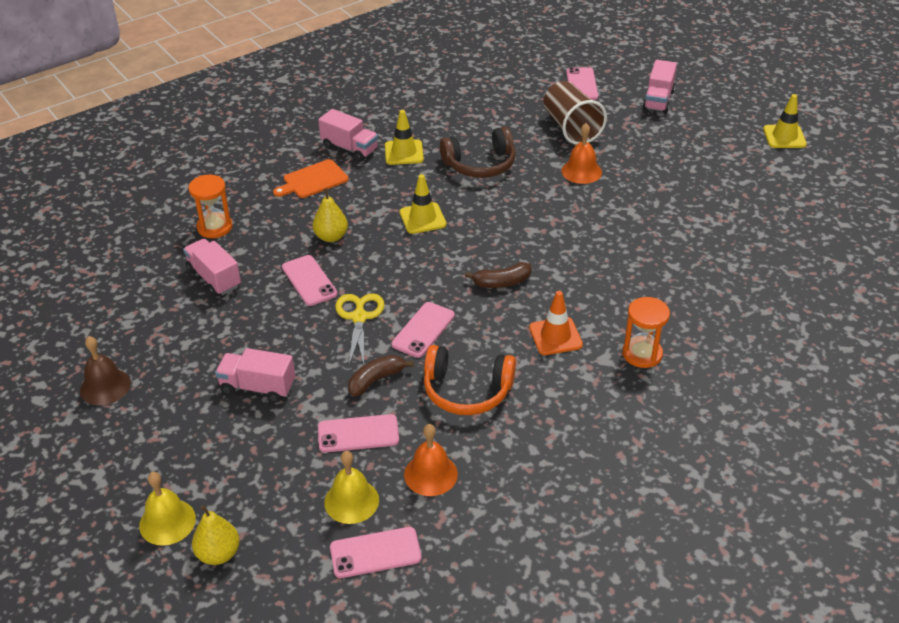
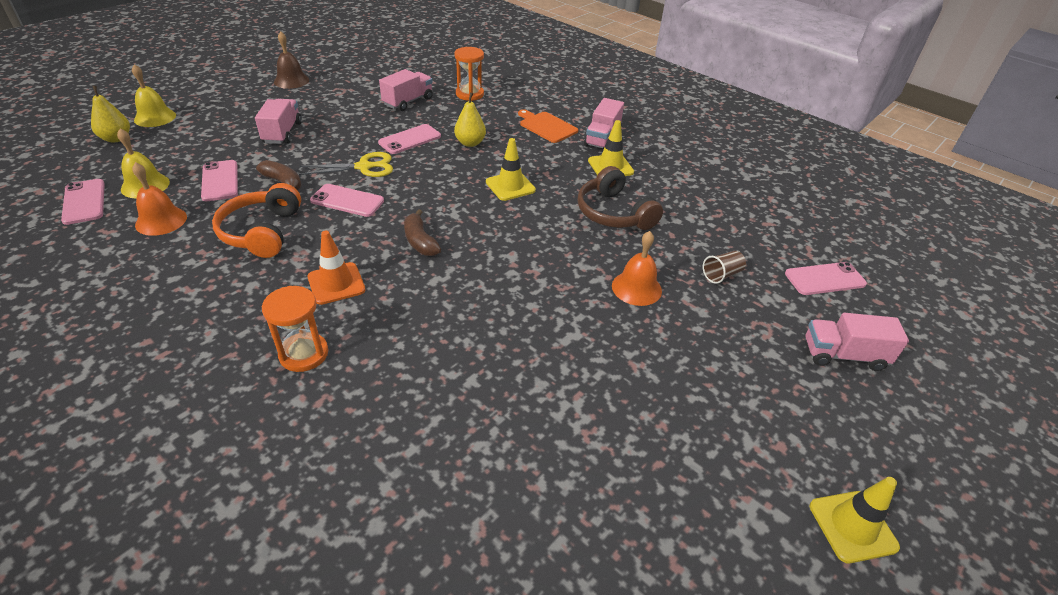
camera: 75 degrees right, 0 degrees up
(571, 128) = (721, 275): brown cup -> brown cup, size x0.47

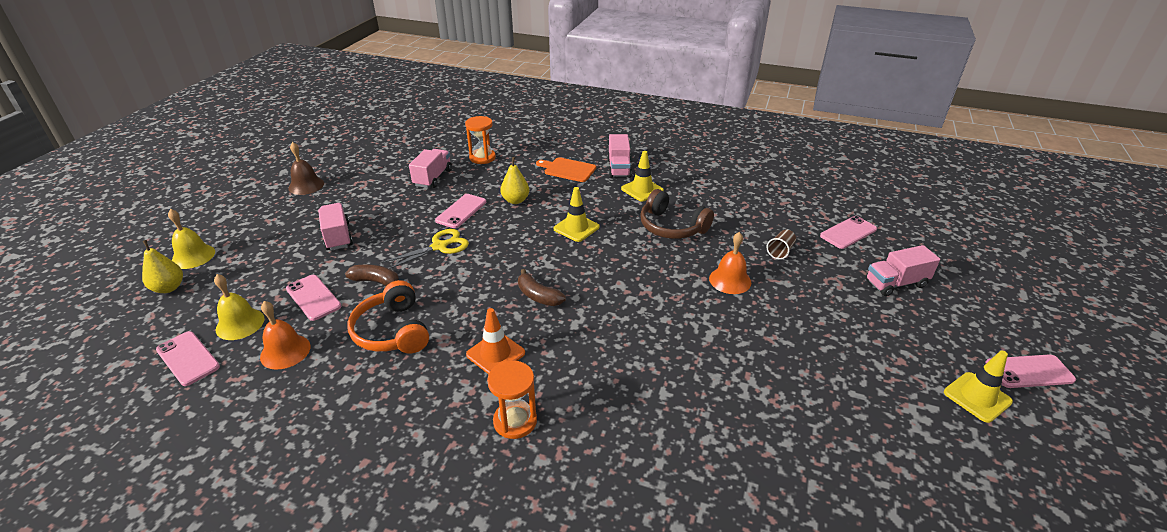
camera: 20 degrees left, 5 degrees down
(347, 201) = (448, 280): pink phone -> pink phone (1029, 372)

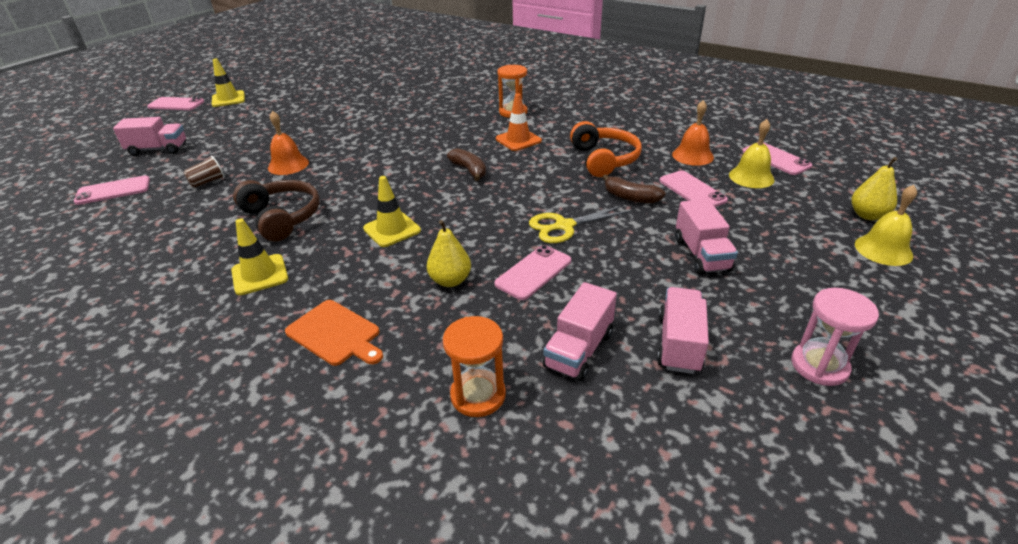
camera: 165 degrees left, 0 degrees up
(306, 185) = (819, 366): brown bell -> pink hourglass
(619, 168) = (250, 324): pink truck -> pink truck (679, 344)

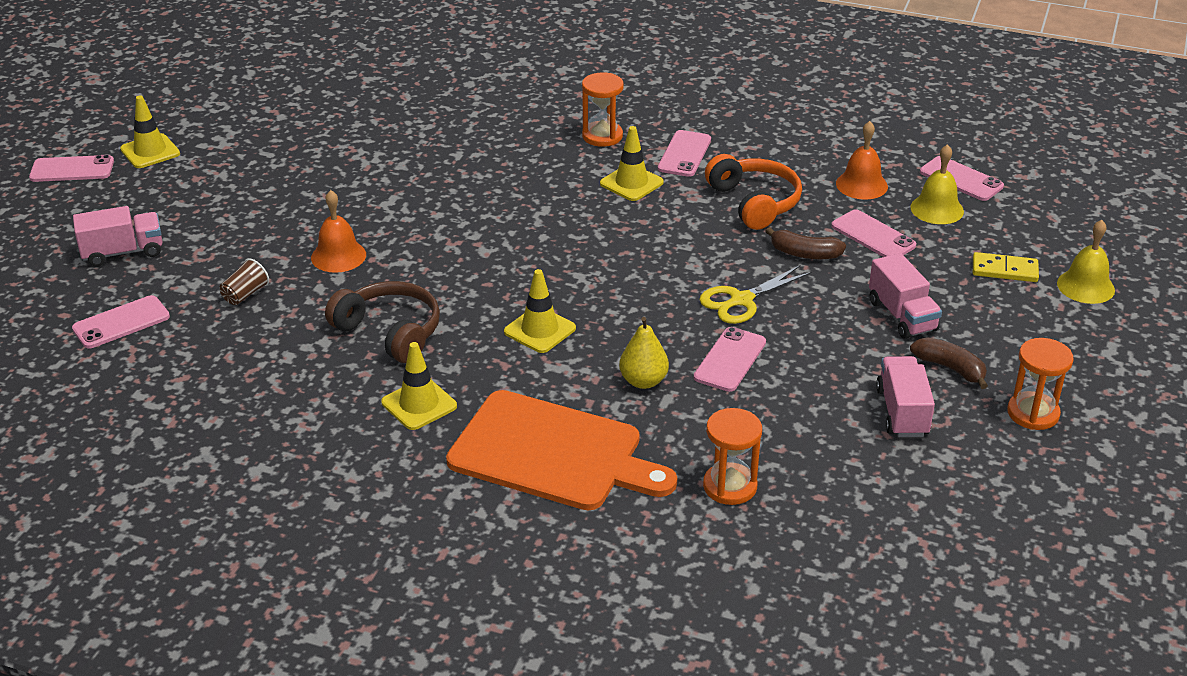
camera: 15 degrees left, 0 degrees up
(335, 334) = (553, 453): orange cutting board -> orange cutting board, size x1.91
(469, 170) = (590, 237): brown banana -> brown banana (950, 368)
(518, 140) = (631, 183): orange traffic cone -> yellow traffic cone
(565, 126) = (684, 154): none -> pink phone
(579, 350) = (808, 432): pink truck -> none
(805, 228) = (1004, 270): none -> yellow domino
(819, 366) = (1033, 413): pink hourglass -> orange hourglass
(867, 215) = (1068, 246): yellow pear -> none

